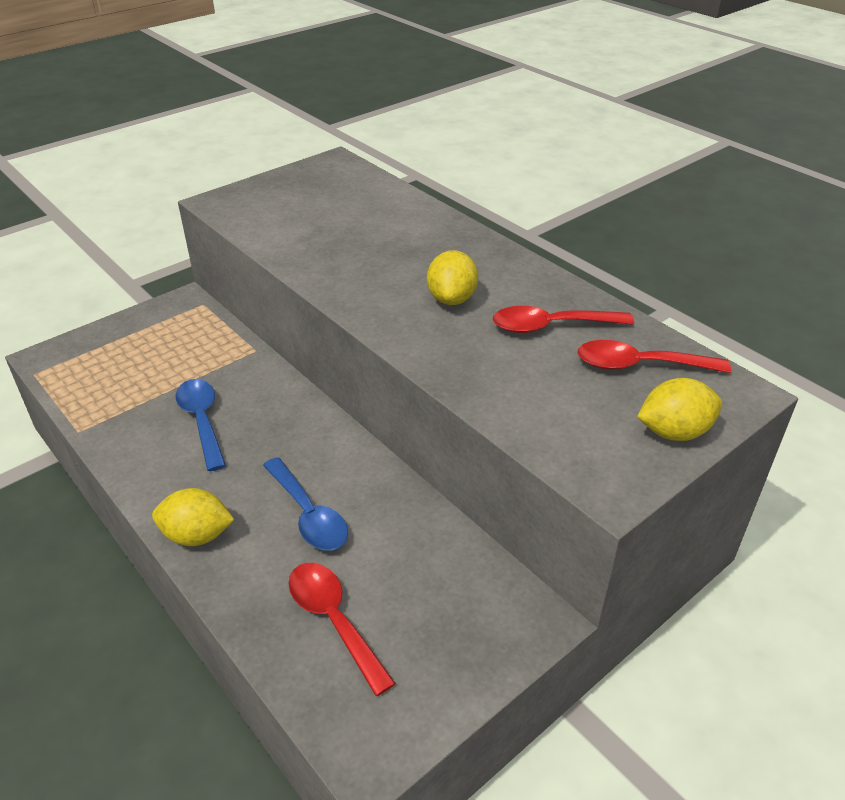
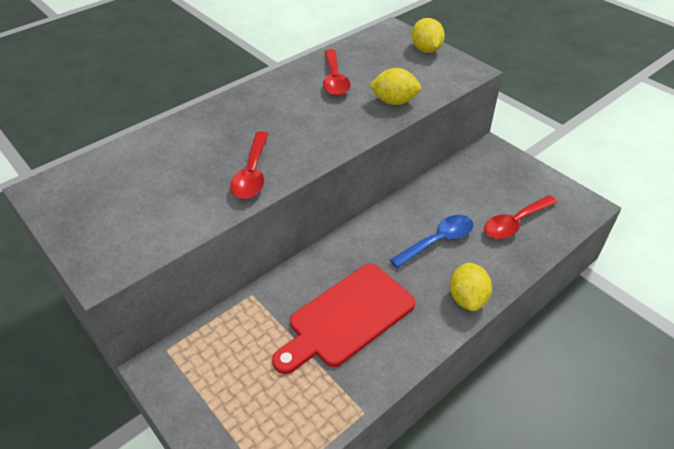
camera: 90 degrees left, 5 degrees up
(202, 421) = (347, 317): blue spoon -> red cutting board
(452, 299) = (302, 117): yellow lemon -> yellow lemon (394, 101)
(640, 365) = (372, 54): red spoon -> red spoon (252, 174)

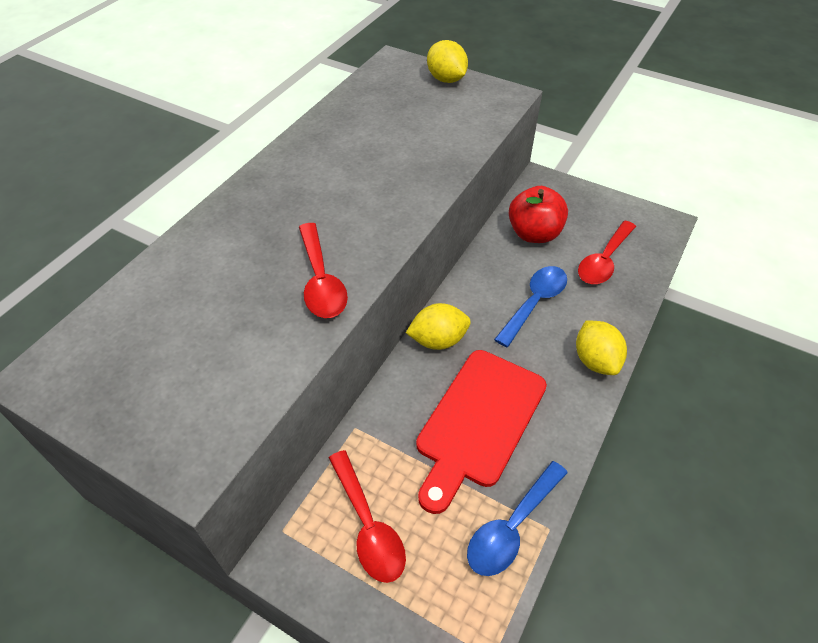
camera: 20 degrees left, 5 degrees up
(334, 79) = (359, 137): red spoon -> red spoon (368, 525)
(335, 401) = (512, 527): none -> blue spoon
(394, 101) = (443, 150): yellow lemon -> yellow lemon (438, 340)
(464, 188) = (534, 233): none -> red apple

